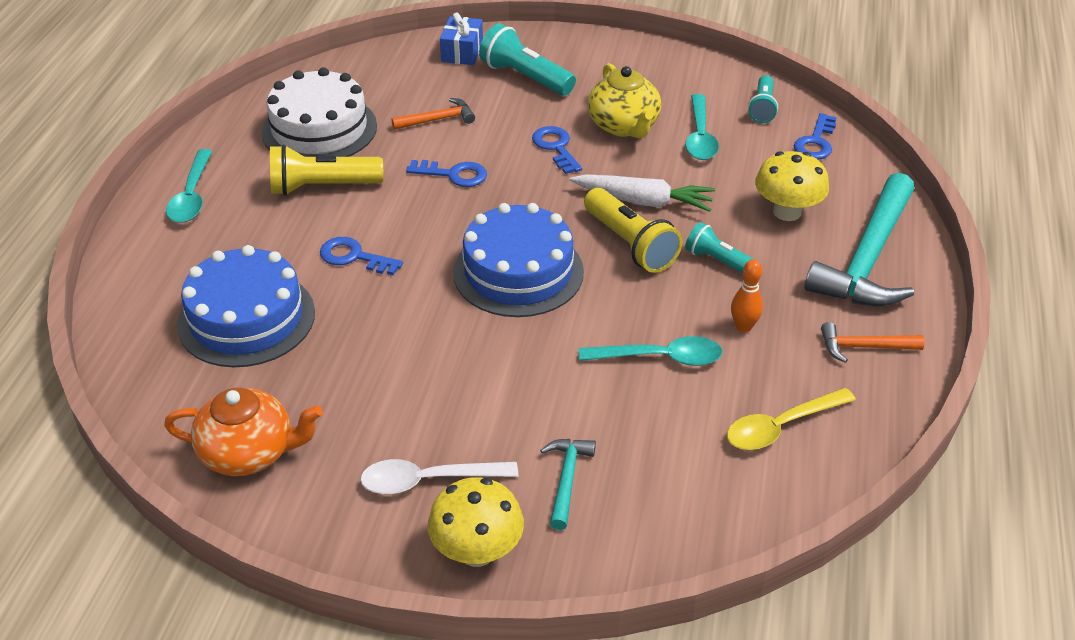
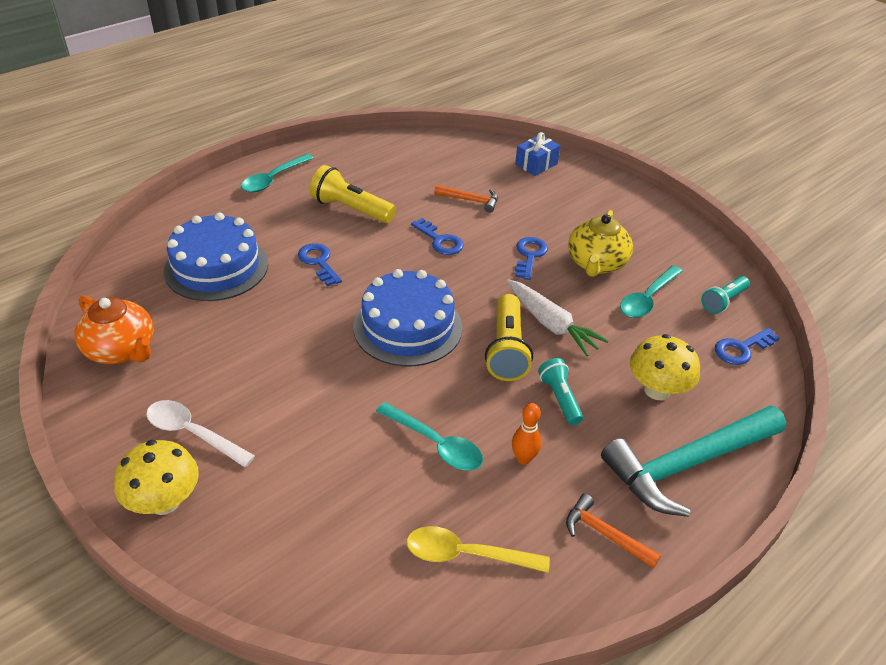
camera: 35 degrees right, 0 degrees up
(319, 129) = (390, 173): white cake -> none
(525, 77) = (561, 199): turquoise flashlight -> none
(566, 479) = (274, 490): turquoise hammer -> none

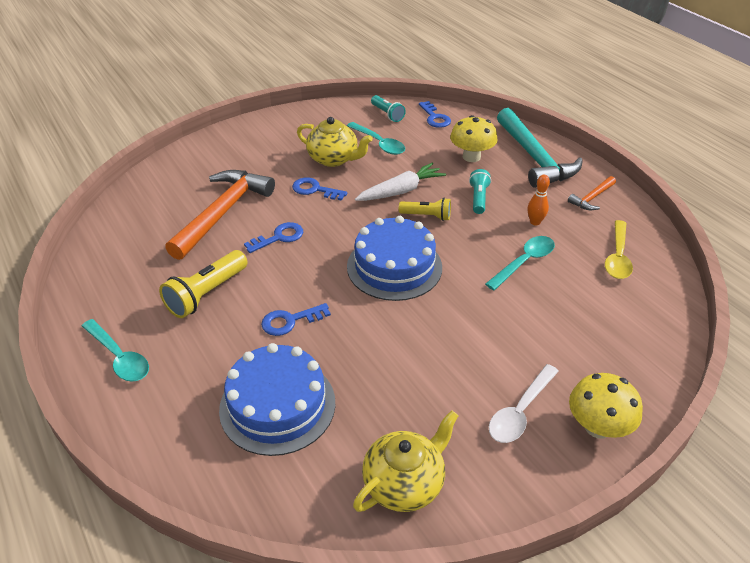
camera: 80 degrees left, 0 degrees up
(122, 350) = (404, 483): orange teapot -> yellow teapot
(470, 200) = (223, 212): orange hammer -> orange hammer, size x2.14
(506, 349) = (427, 216): yellow flashlight -> yellow flashlight, size x0.63
(536, 164) = (180, 167): blue gift -> none
(560, 398) = (478, 198): turquoise flashlight -> turquoise flashlight turned 105 degrees clockwise

